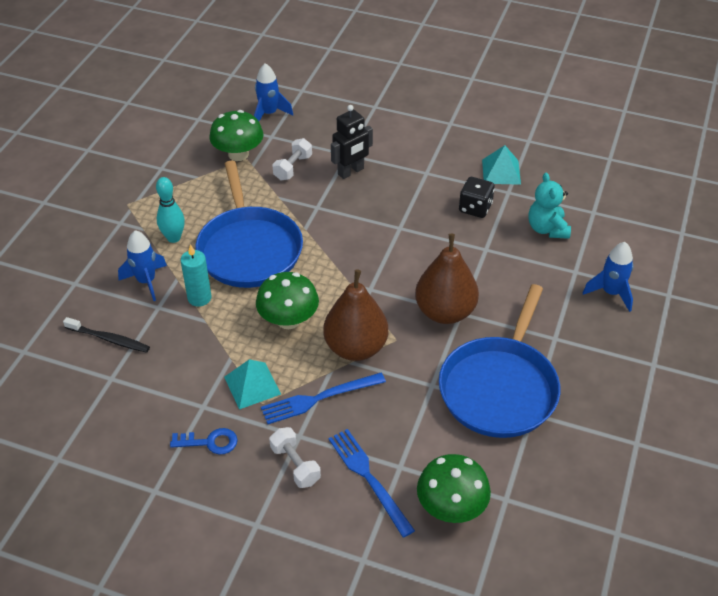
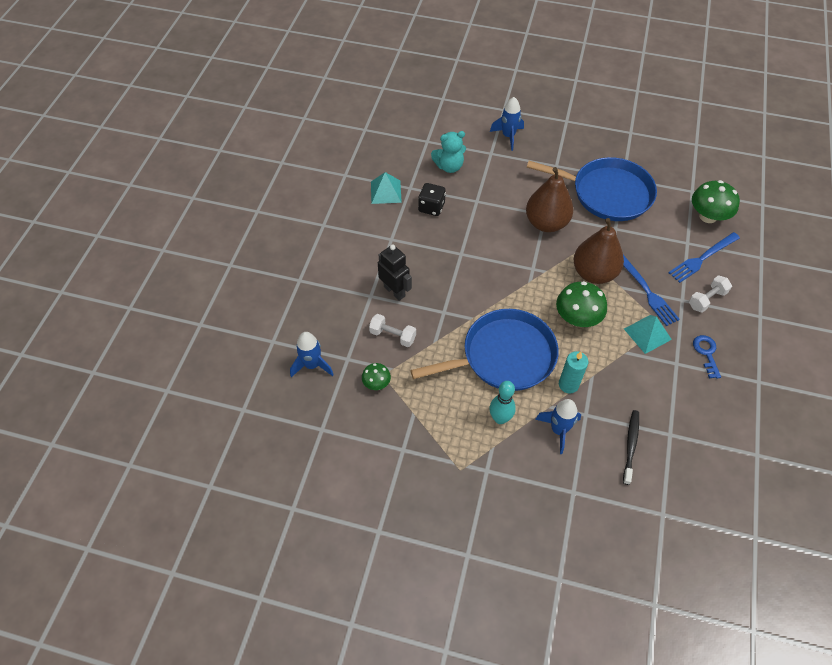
camera: 95 degrees left, 10 degrees up
(238, 154) = (376, 383): green mushroom -> green mushroom, size x0.55

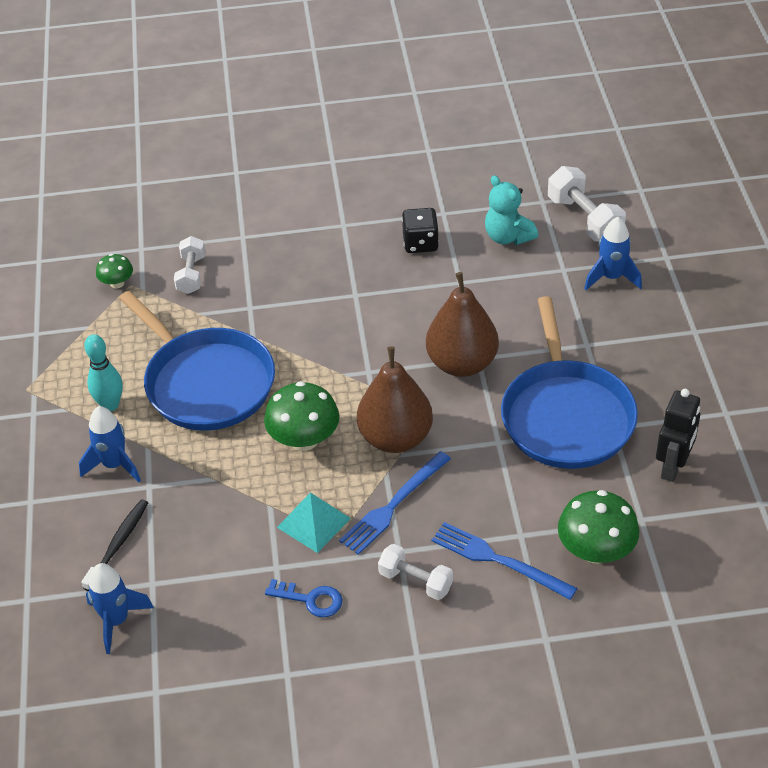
camera: 70 degrees right, 10 degrees down
(312, 365) = (120, 224): blue rocket -> blue rocket (116, 621)
(385, 192) = (421, 194): turquoise pyramid -> none
(394, 291) = (260, 254): black robot -> black robot (673, 467)
(453, 129) = (584, 219): none -> white dumbbell
(568, 384) = (189, 457): turquoise candle -> none
(631, 445) = (118, 544): black toothbrush -> black toothbrush turned 60 degrees counterclockwise
(706, 353) = (310, 599): blue key -> blue key turned 45 degrees clockwise

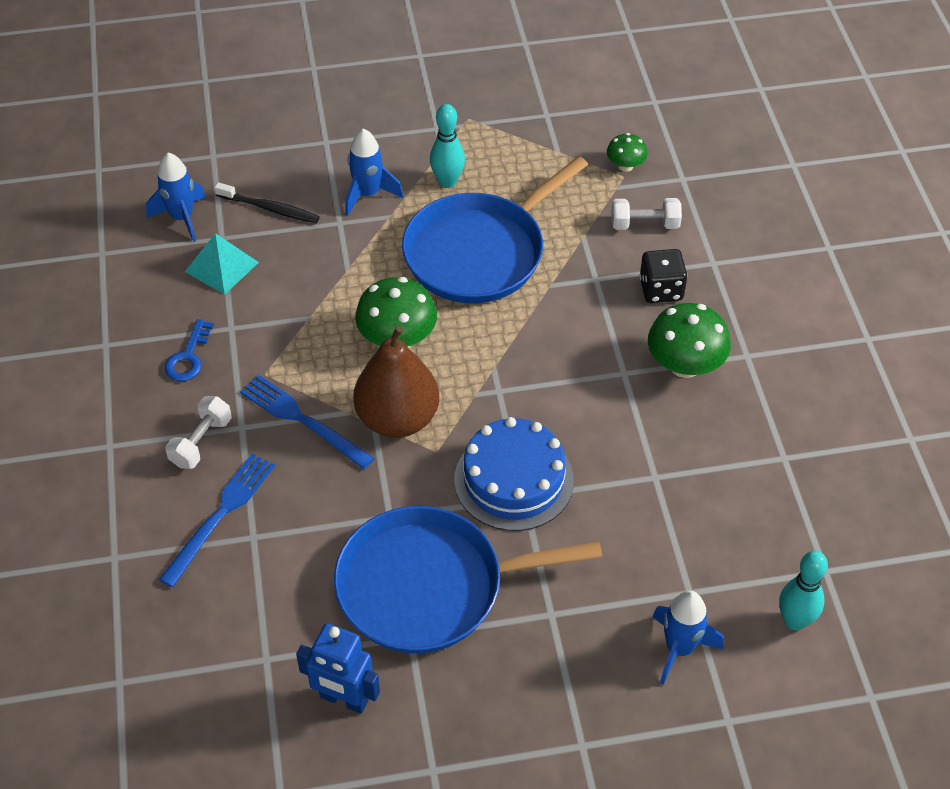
camera: 85 degrees right, 5 degrees up
(314, 522) = (284, 354): turquoise pyramid -> turquoise pyramid (222, 267)
(420, 243) = (722, 434): black dice -> black dice (661, 289)
(462, 363) = (514, 480): brown pear -> blue cake
(508, 237) = (746, 529): turquoise teddy bear -> none
(584, 219) = (795, 621): white dumbbell -> turquoise bowling pin
(596, 550) = (224, 609): green mushroom -> green mushroom (685, 365)
(673, 467) = (344, 699): black robot -> blue robot

